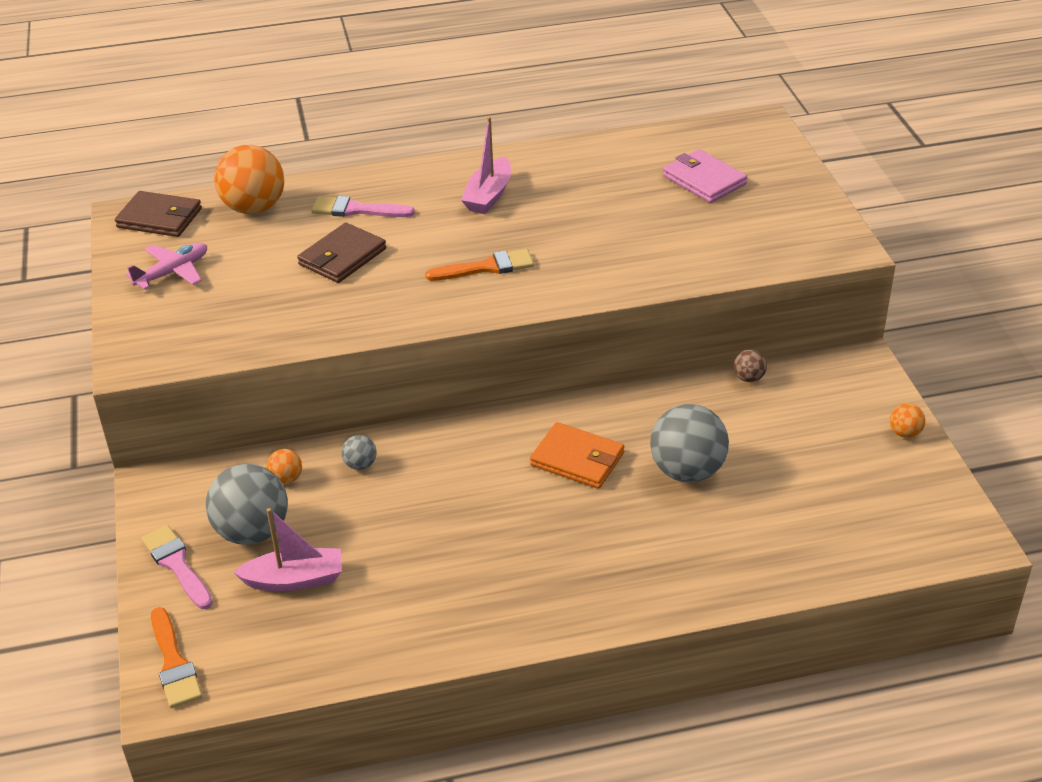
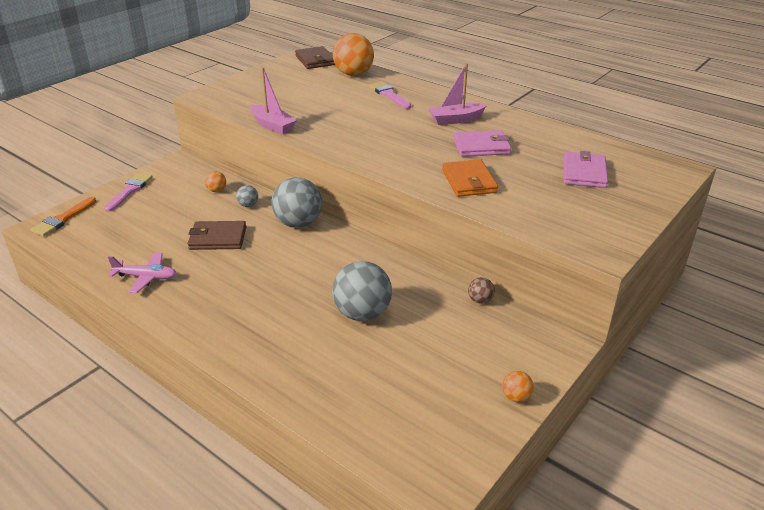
camera: 50 degrees right, 5 degrees down
(173, 272) = (279, 78): pink plane -> pink plane (146, 277)
(252, 531) = (170, 199): grey ball -> grey ball (298, 223)
(295, 579) = (146, 225): pink boat -> pink boat (273, 125)
(342, 257) = (346, 106): brown wallet -> brown wallet (218, 238)
(486, 267) = (392, 143): orange brush -> none
(573, 211) = (481, 146): none -> pink wallet
(577, 459) = (327, 268): orange wallet -> orange wallet (469, 181)

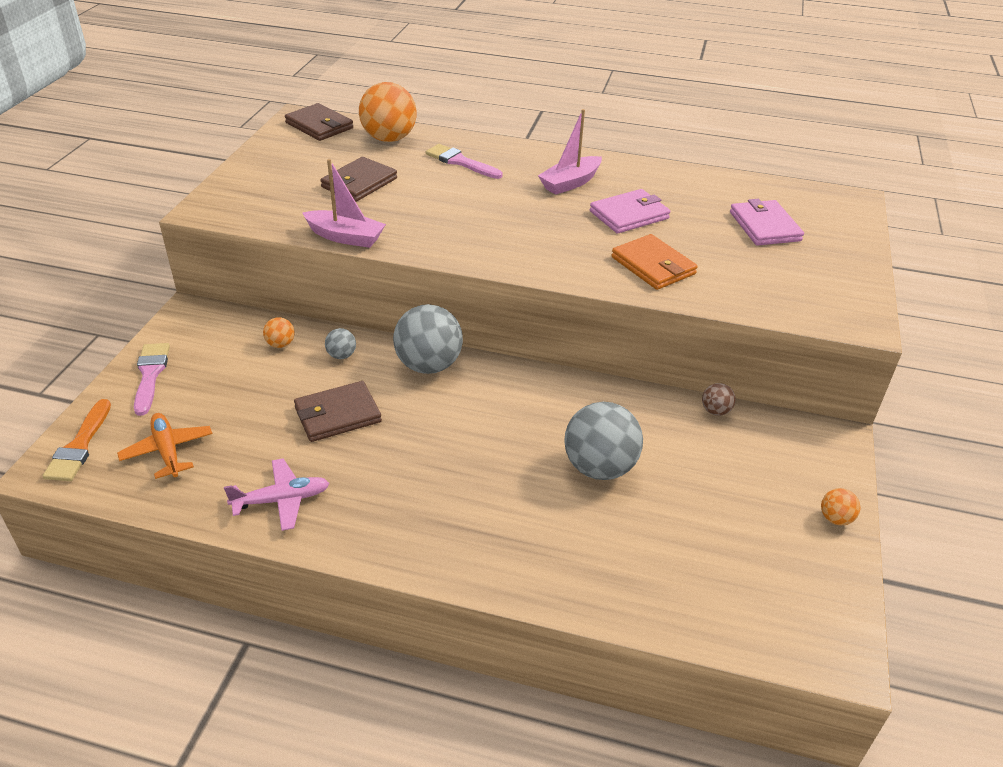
camera: 25 degrees left, 5 degrees up
(106, 233) = (168, 450): none -> orange plane
(310, 96) = (359, 183): none -> brown wallet

